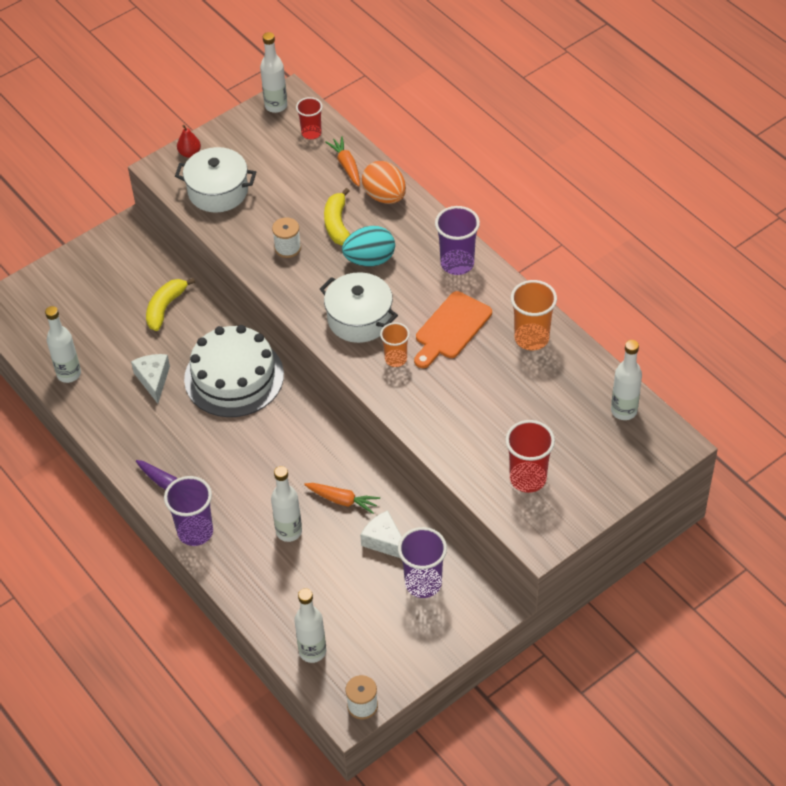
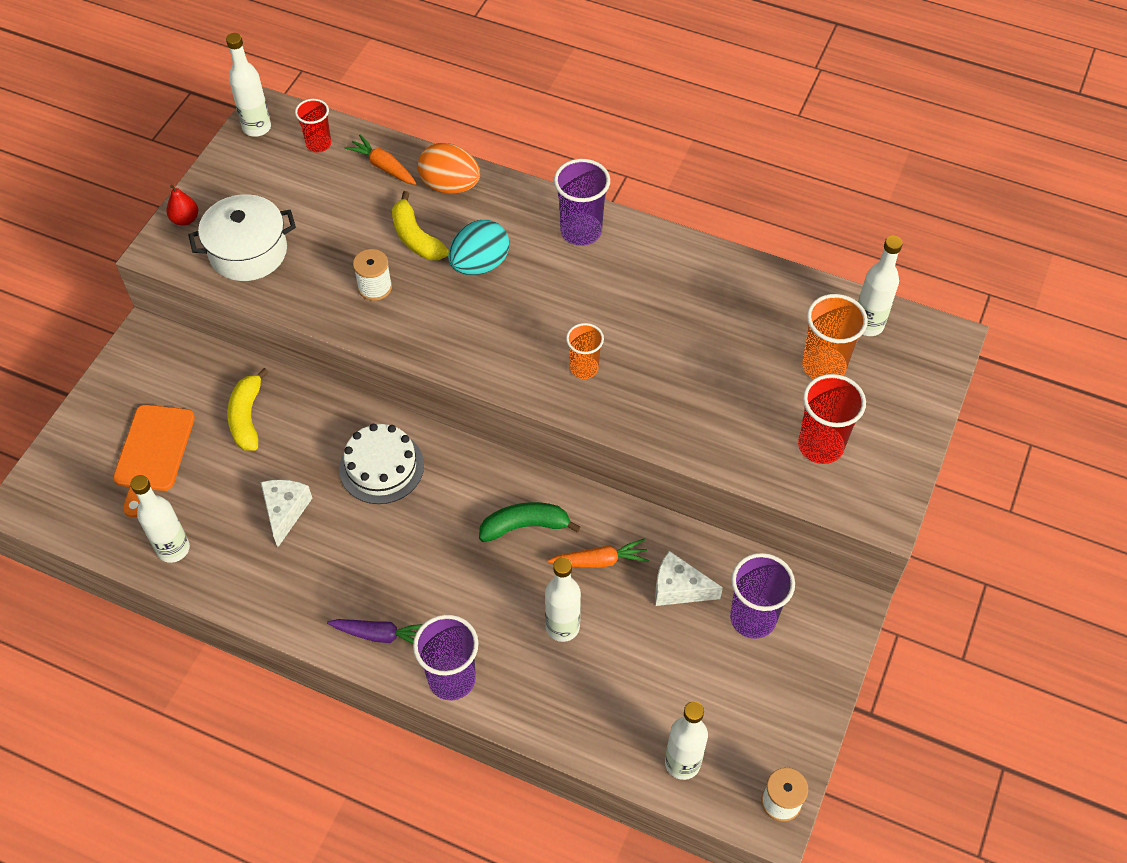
camera: 30 degrees left, 5 degrees up
(153, 380) = (285, 511): white cheese -> white cheese turned 45 degrees clockwise
(234, 377) = (381, 467): white cake -> white cake, size x0.66
(305, 456) = (525, 526): none -> green banana
(359, 319) = (512, 338): white pot -> none
(451, 328) = (622, 307): orange cutting board -> orange cutting board (153, 453)
(531, 338) = (717, 283): orange cup -> orange cup (823, 366)

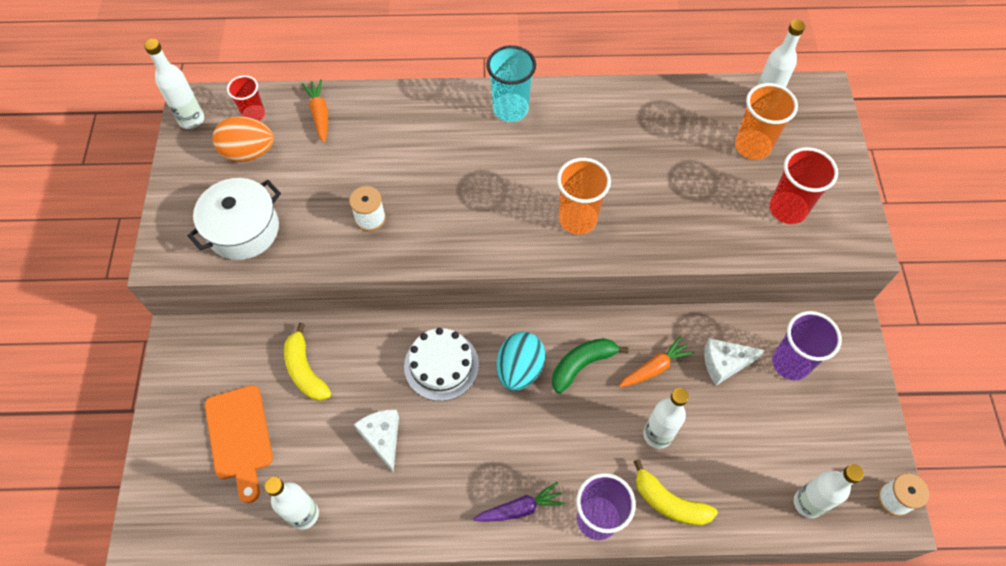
camera: 25 degrees left, 5 degrees up
(185, 219) = (171, 222): red pear -> none
(383, 166) = (319, 114): orange carrot -> orange carrot turned 60 degrees clockwise
(416, 238) = (381, 164): yellow banana -> yellow banana (669, 502)
(450, 186) = (384, 110): orange egg -> orange egg (249, 152)
(479, 264) = (446, 166): turquoise egg -> turquoise egg (519, 369)
(581, 231) = (510, 109): purple cup -> turquoise cup
(584, 368) = (577, 219): orange cup -> orange cup, size x1.57

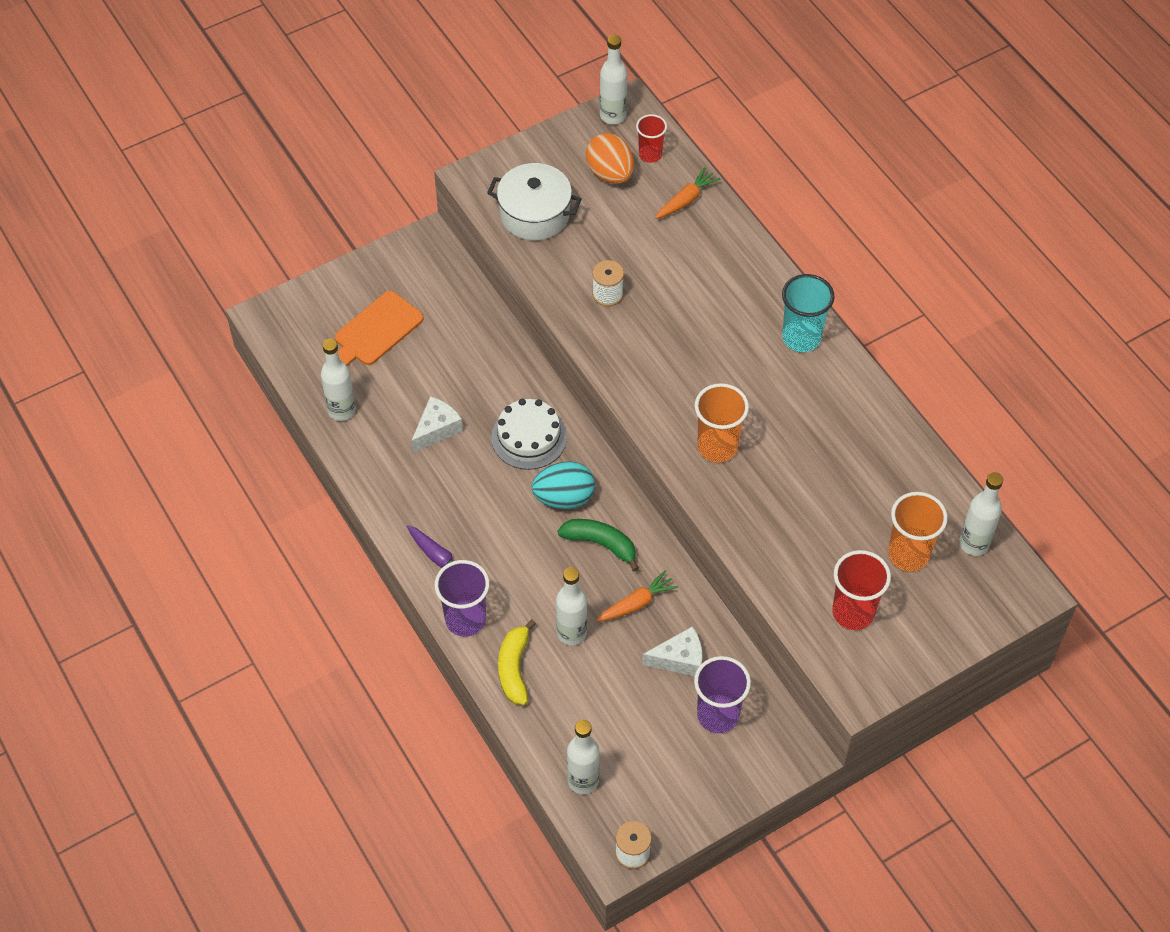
camera: 60 degrees right, 5 degrees down
(305, 370) = (459, 343): yellow banana -> none
(655, 367) = (637, 603): orange carrot -> orange carrot turned 60 degrees counterclockwise
(724, 363) = (679, 659): white cheese -> white cheese turned 120 degrees clockwise

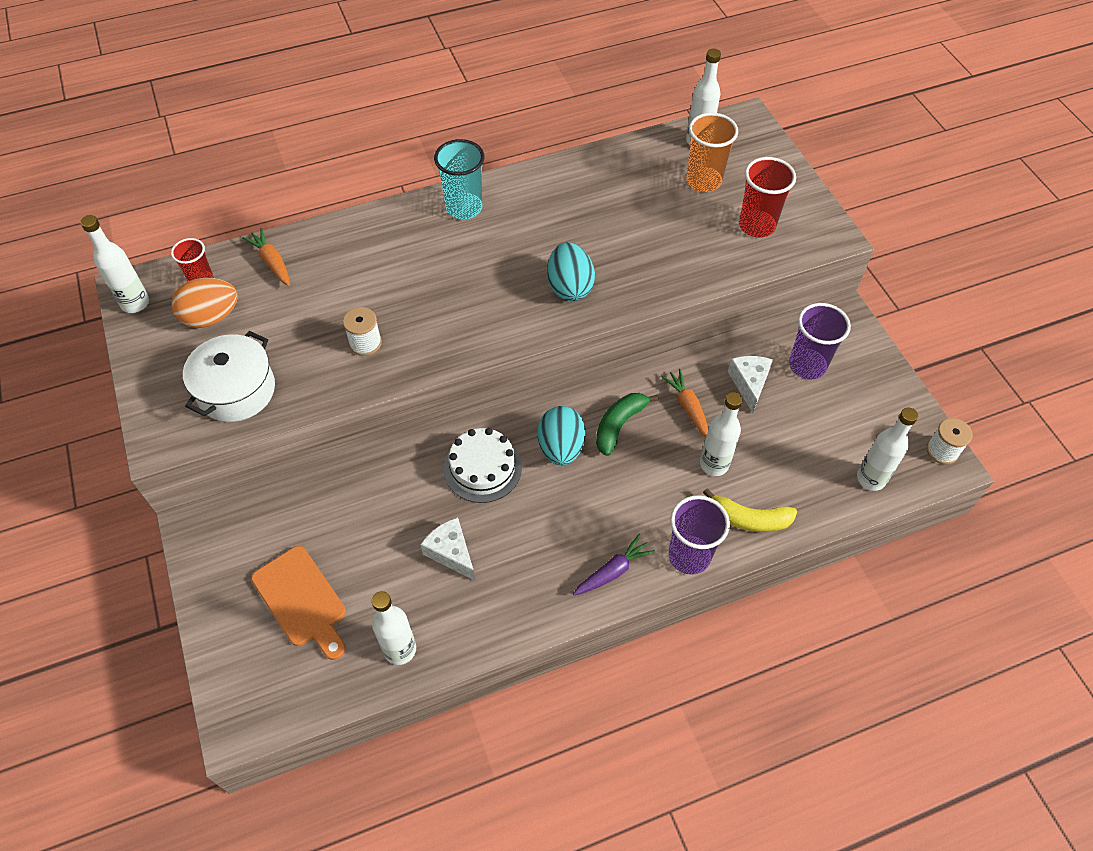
camera: 80 degrees left, 0 degrees up
(717, 446) = (569, 287): orange cup -> turquoise egg

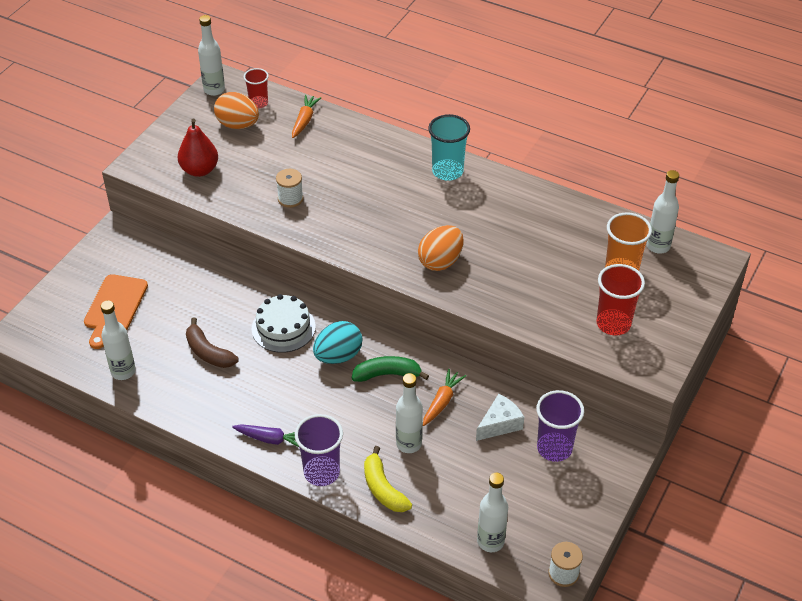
camera: 50 degrees right, 10 degrees down
(236, 390) = (199, 170): white pot -> red pear
(451, 553) = (208, 352): white cheese -> brown banana
(569, 287) = (440, 261): turquoise egg -> orange egg

